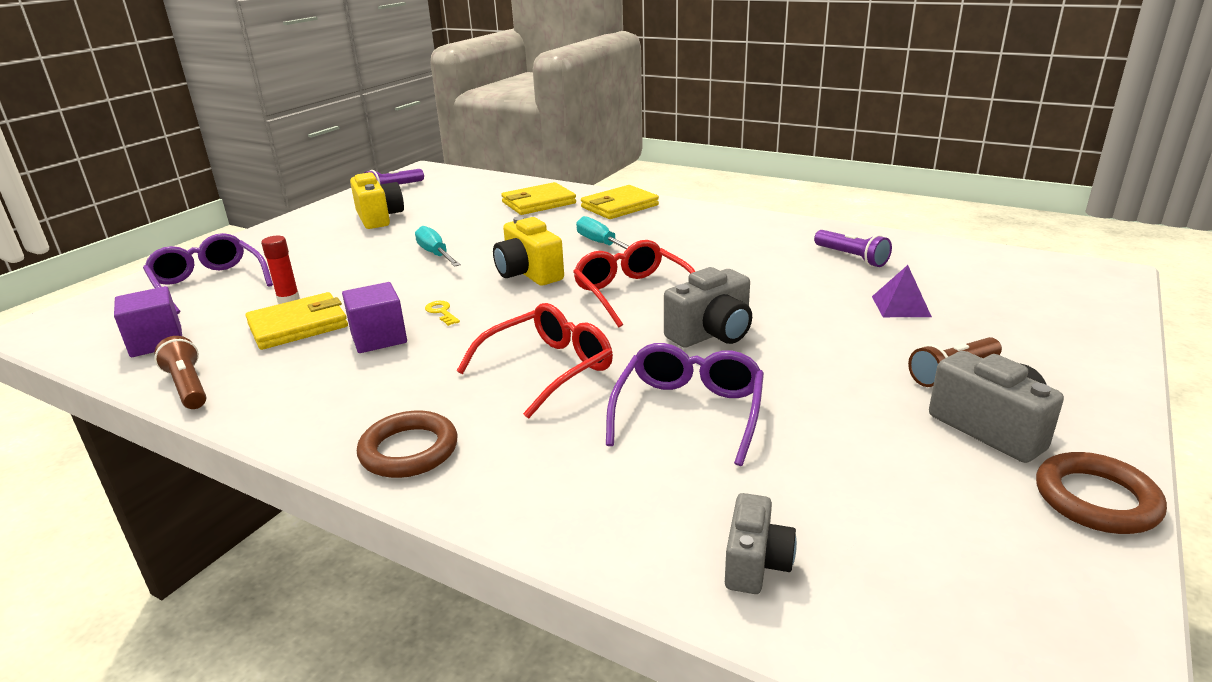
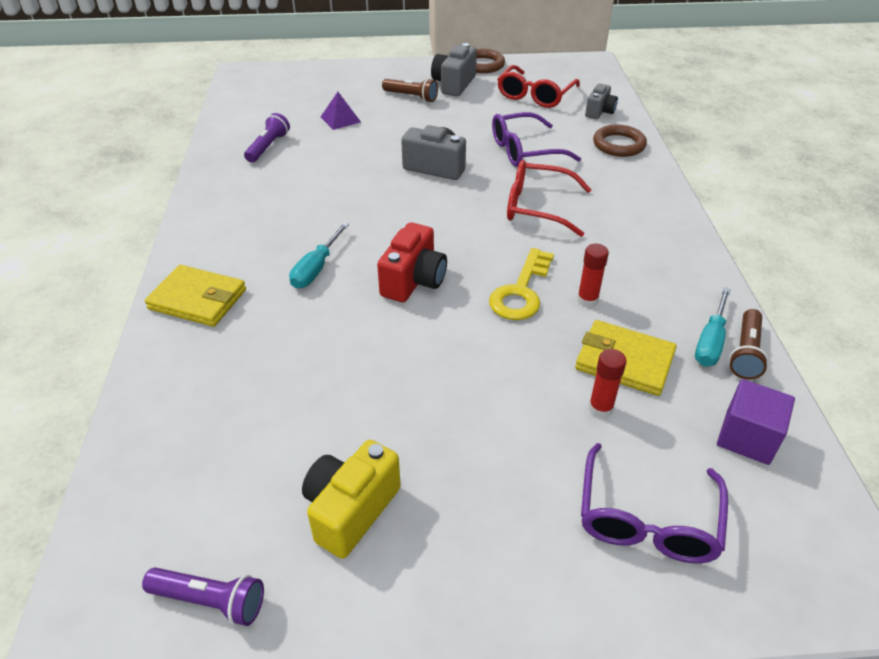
camera: 125 degrees left, 15 degrees up
(379, 338) = (587, 300): purple cube -> red glue stick
(409, 450) = (658, 215): brown ring -> brown ring (619, 145)
(435, 254) = (420, 368): turquoise screwdriver -> turquoise screwdriver (710, 341)
(441, 312) = (521, 291): yellow key -> yellow key, size x2.16
(528, 273) = (414, 281): yellow camera -> red camera
(538, 203) = (212, 372): yellow wallet -> none
(632, 293) = (405, 214): red glasses -> red glasses (535, 95)
(755, 563) = (599, 112): grey camera -> grey camera turned 135 degrees clockwise

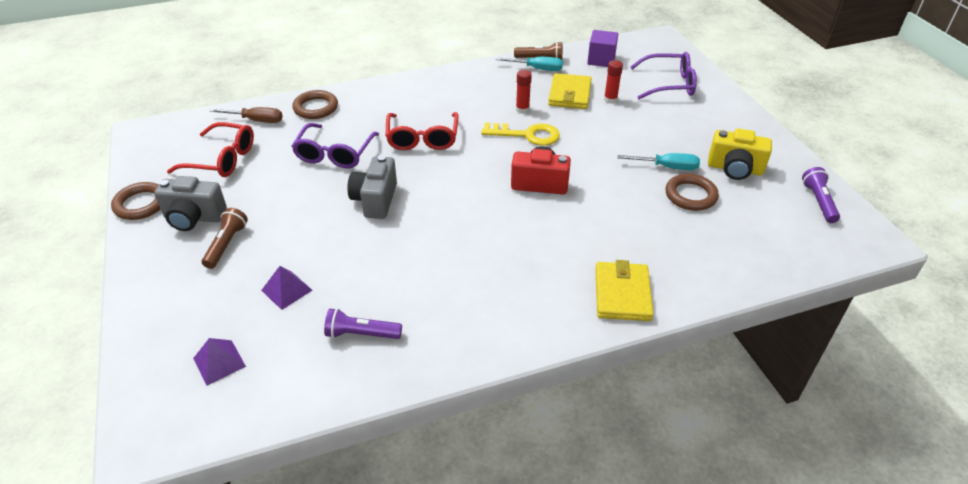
camera: 105 degrees left, 0 degrees up
(286, 94) = (219, 362): none -> purple pyramid
(316, 268) = (550, 236): turquoise screwdriver -> turquoise screwdriver (667, 167)
(317, 422) = (690, 195): none -> brown ring
(525, 150) = (335, 154): purple glasses -> purple glasses turned 45 degrees clockwise
(599, 112) = (256, 120): grey camera -> brown screwdriver

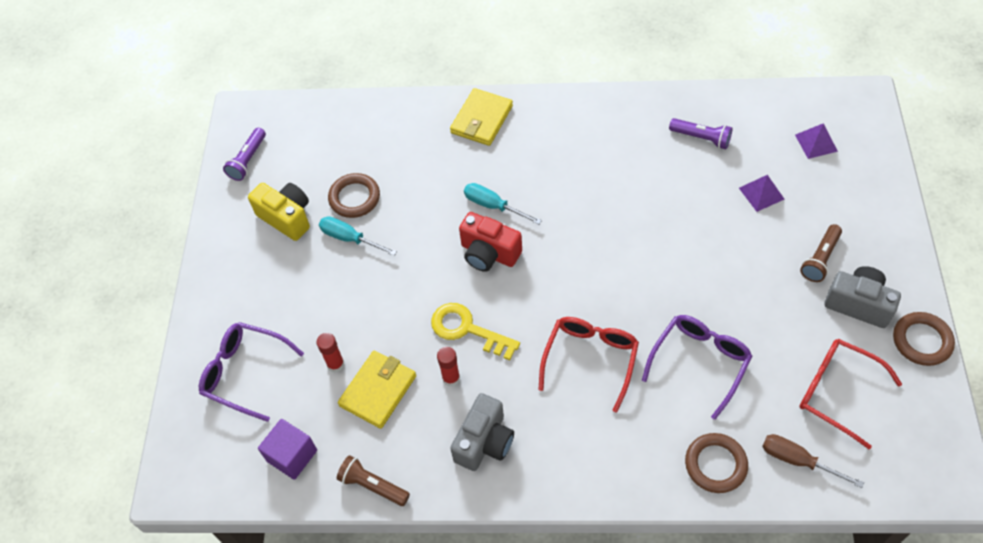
camera: 155 degrees left, 15 degrees up
(375, 200) = (665, 276): grey camera -> grey camera (484, 442)
(537, 69) = (389, 462): turquoise screwdriver -> turquoise screwdriver (493, 206)

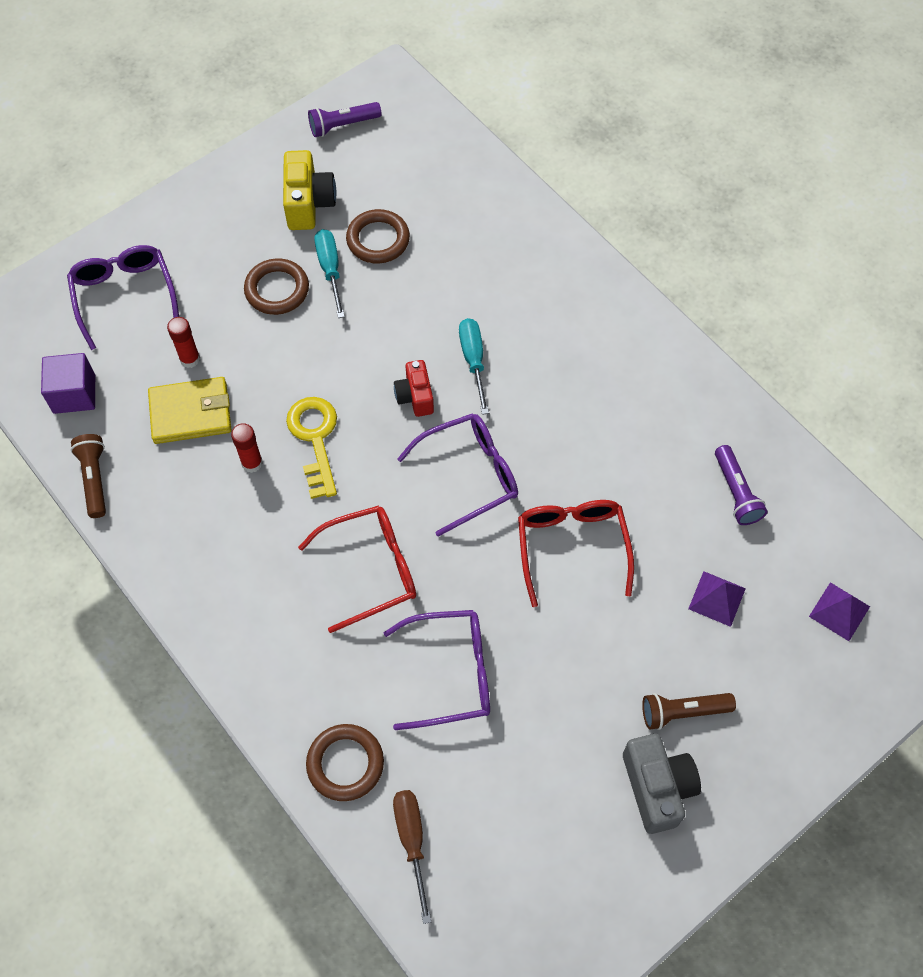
camera: 45 degrees right, 5 degrees up
(481, 119) = (568, 276): yellow wallet -> none
(484, 442) = (208, 539): grey camera -> none
(489, 253) = (415, 396): red camera -> red camera, size x0.66
(571, 261) = (469, 475): none -> purple glasses
(837, 392) = (526, 832): red glasses -> red glasses (572, 547)
(921, 341) = (665, 883): brown ring -> brown ring (277, 290)

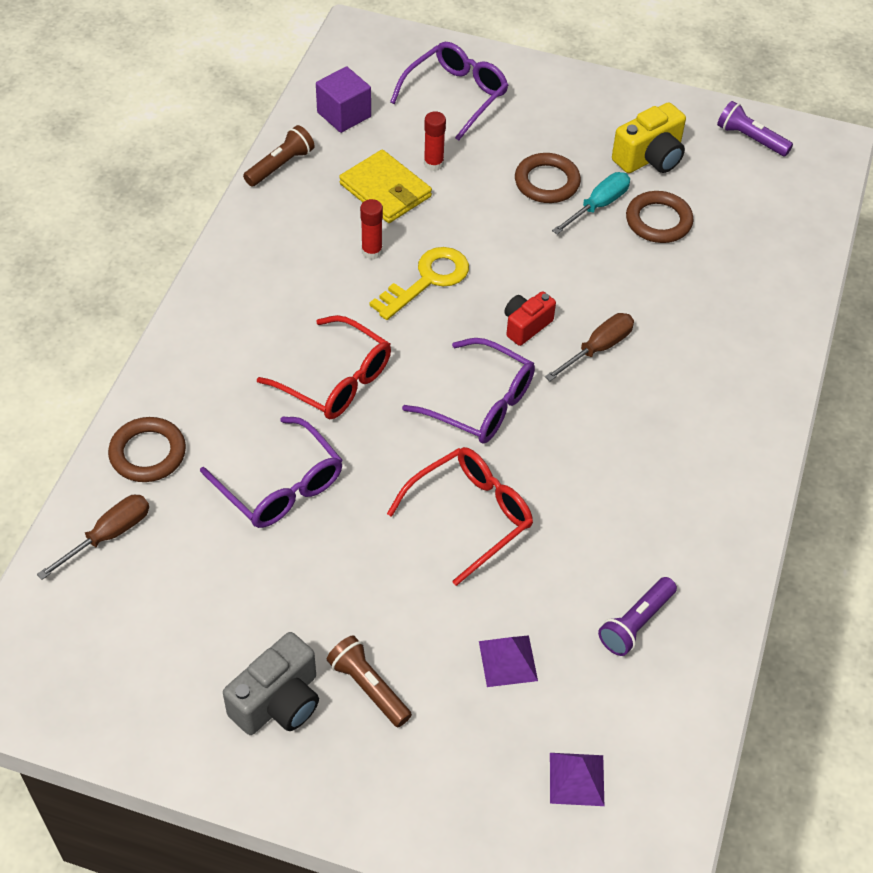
camera: 55 degrees right, 10 degrees down
(473, 361) = (598, 348): turquoise screwdriver -> brown screwdriver

